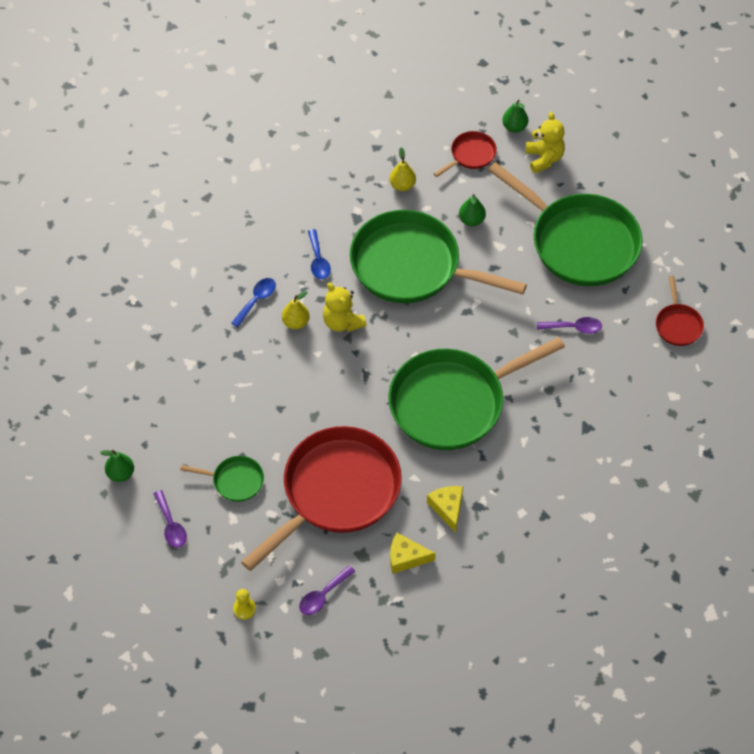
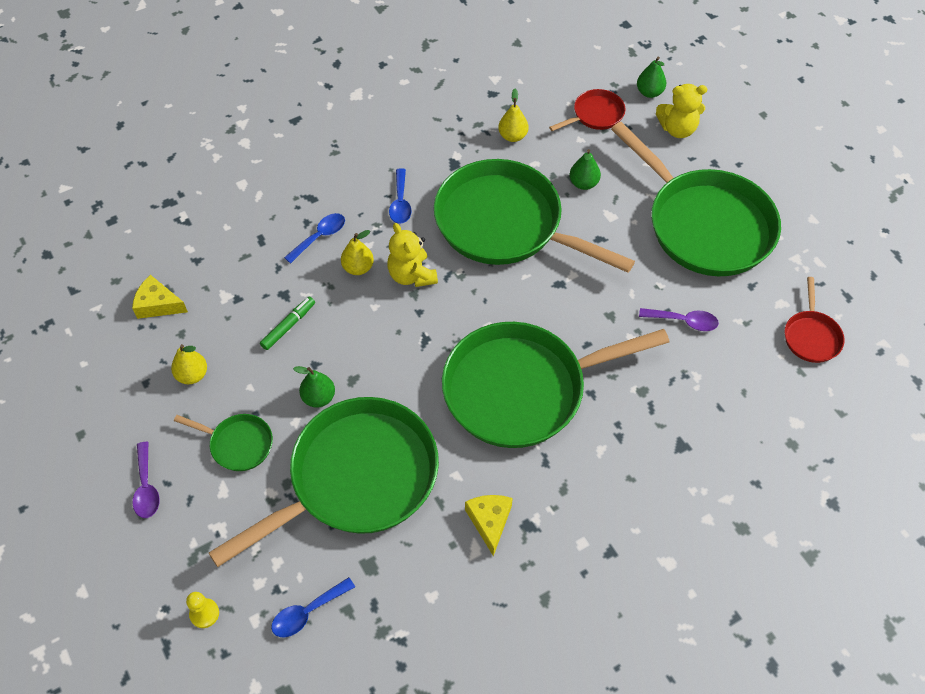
camera: 10 degrees right, 0 degrees up
(121, 474) = (107, 414): green pear -> green pear (319, 397)
(181, 432) = (192, 375): none -> yellow pear
(250, 380) = (288, 326): none -> green marker
(323, 595) = (307, 612): purple spoon -> blue spoon
(336, 492) = (356, 478): red pan -> green pan
(406, 557) = (424, 578): yellow cheese -> yellow cheese (158, 304)
(544, 158) = (677, 129): yellow teddy bear -> yellow teddy bear turned 90 degrees clockwise

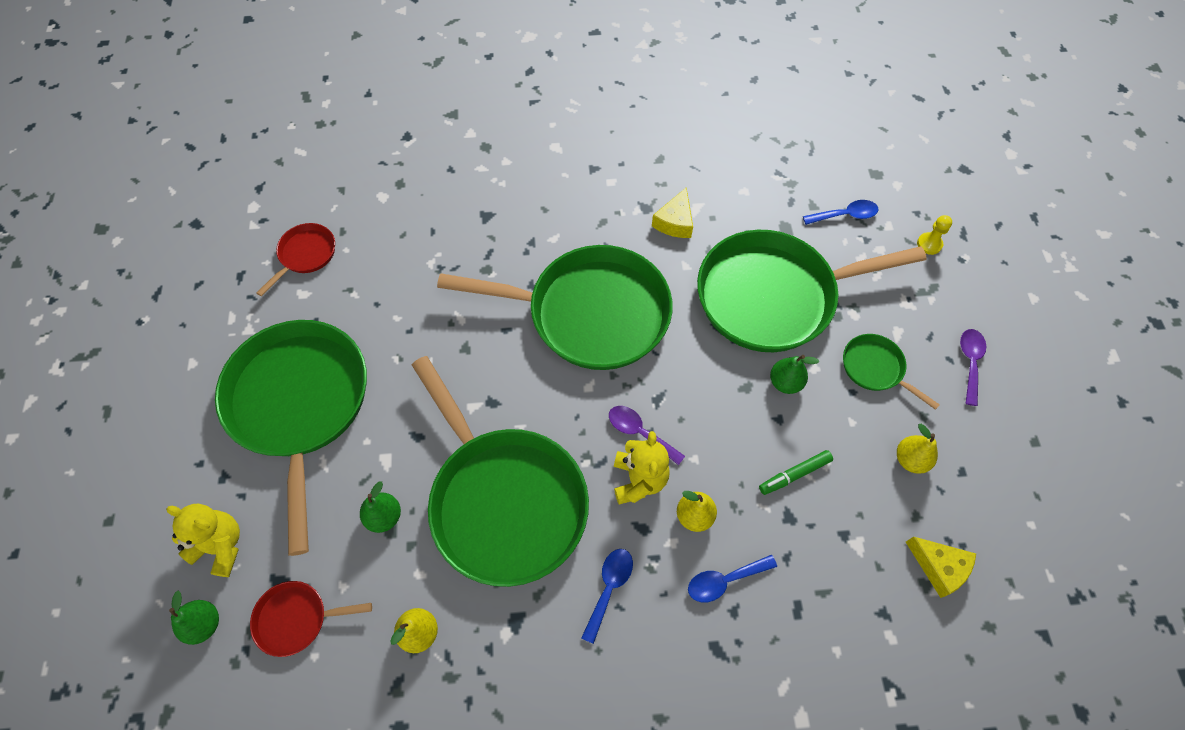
camera: 155 degrees left, 5 degrees up
(683, 321) = (403, 314): purple spoon -> purple spoon (640, 433)

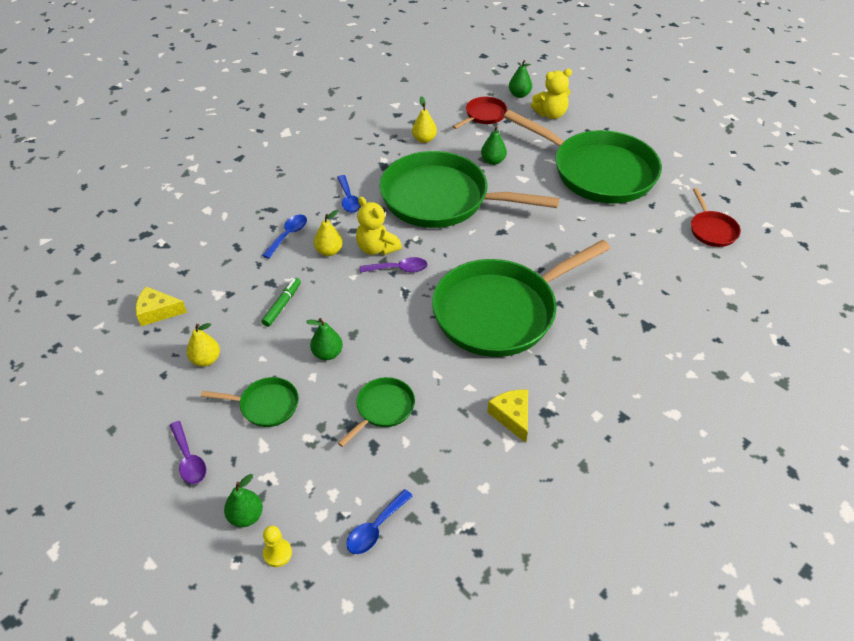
camera: 140 degrees right, 15 degrees down
(773, 296) = (383, 409): green pan -> green pan, size x0.43
(941, 285) = (246, 516): none -> green pear

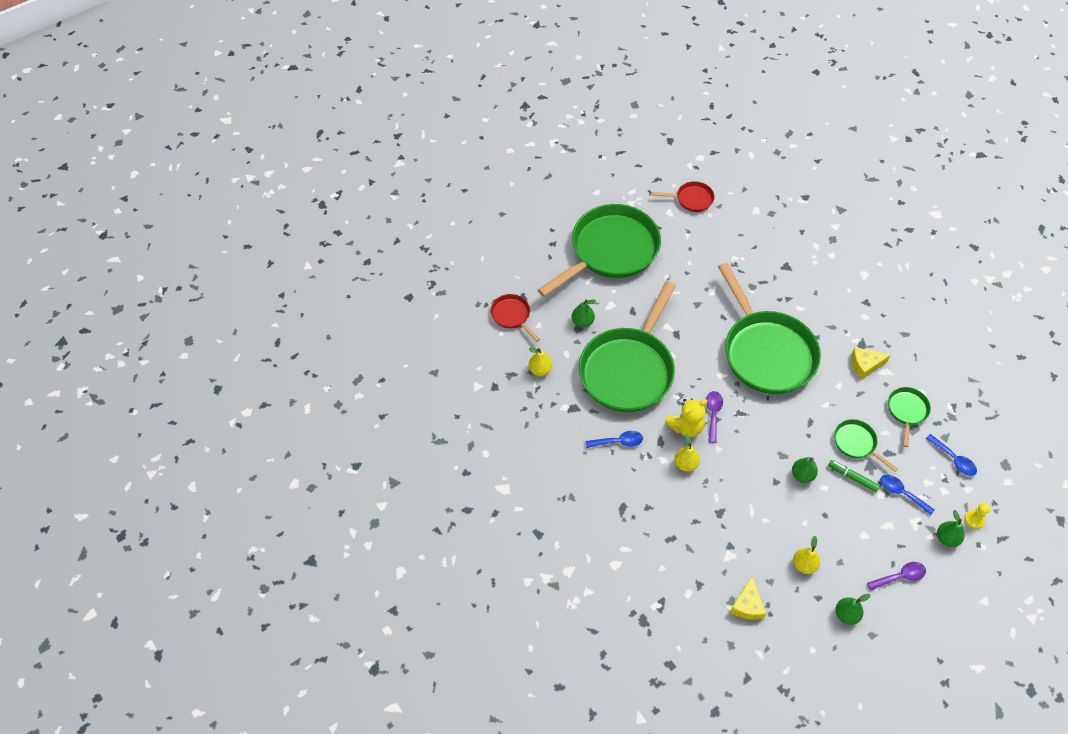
camera: 80 degrees left, 10 degrees up
(265, 405) = (851, 522): green pan -> green pan (907, 411)
(282, 305) = (747, 504): green marker -> green marker (852, 477)
(288, 235) = (661, 495): blue spoon -> blue spoon (901, 493)
(519, 94) = (485, 281): green pear -> green pear (846, 614)
(550, 114) = (522, 264): yellow teddy bear -> none

